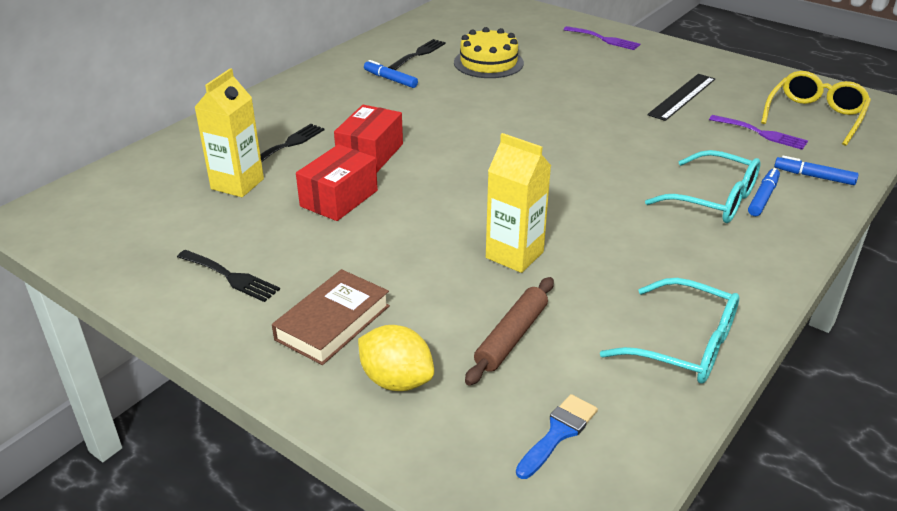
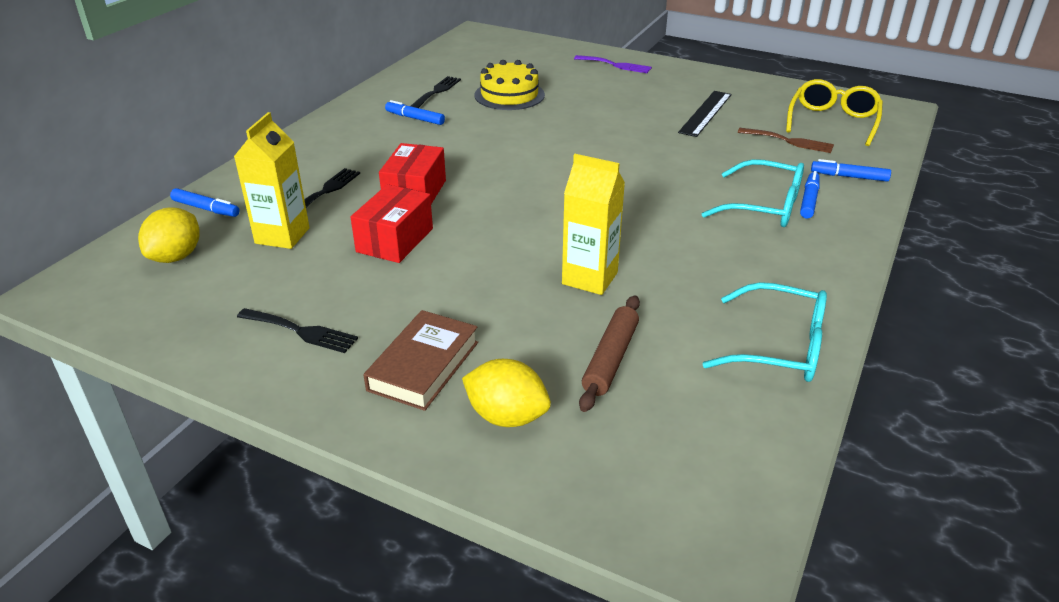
camera: 10 degrees left, 0 degrees up
(138, 194) = (176, 257): none -> yellow lemon
(176, 151) = (206, 208): none -> blue marker
(558, 433) = (685, 448): blue brush -> none
(762, 133) = (789, 141): purple fork -> brown fork

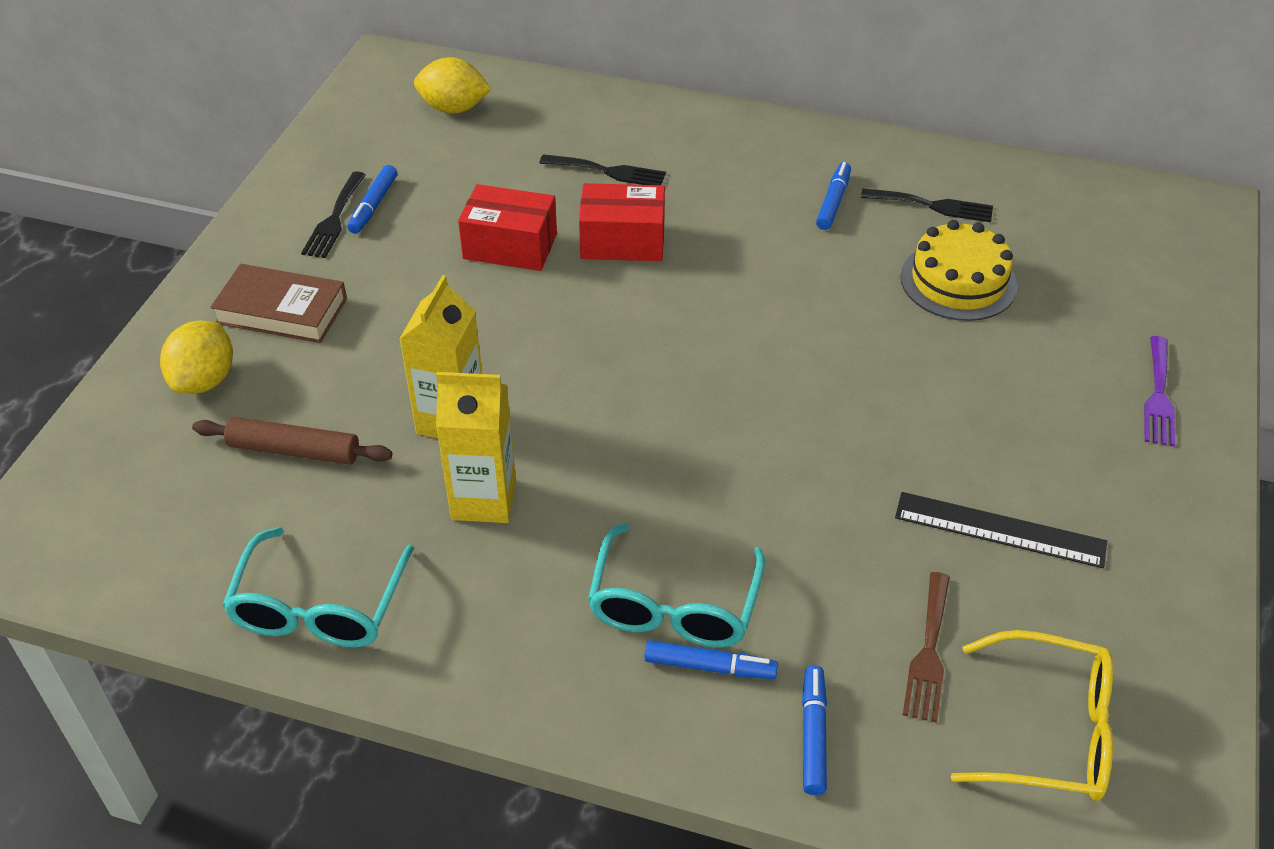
camera: 80 degrees right, 10 degrees up
(206, 208) = (549, 99): blue marker -> blue marker (373, 205)
(282, 236) = (505, 164): yellow carton -> yellow carton (483, 499)

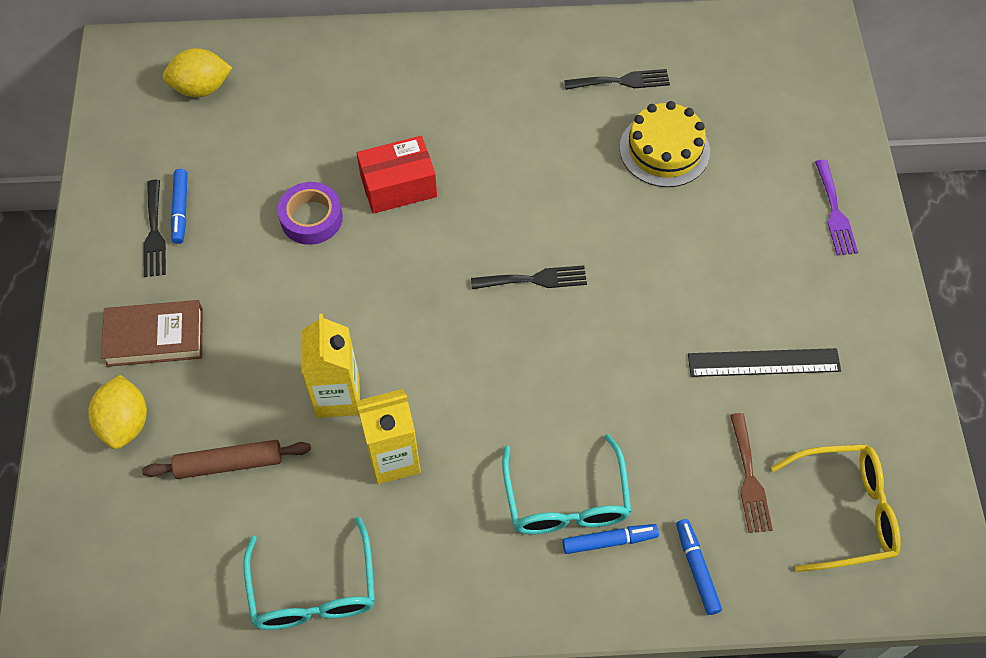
camera: 20 degrees left, 15 degrees up
(510, 246) = (311, 218): red box -> purple tape
(608, 171) = (358, 119): black fork -> black fork (535, 279)
(833, 202) = (546, 99): blue marker -> none

